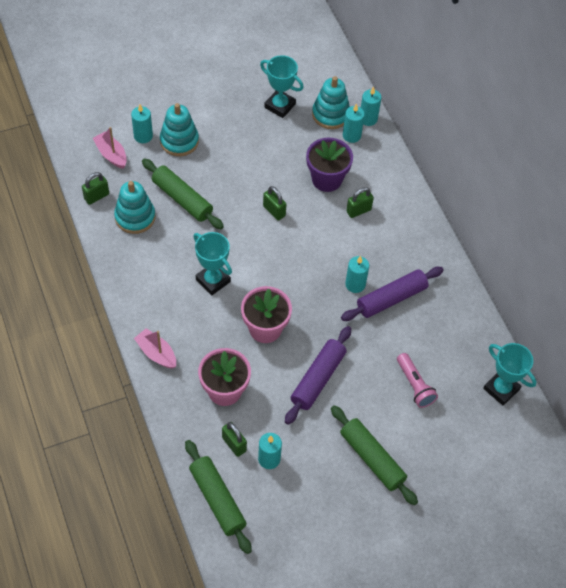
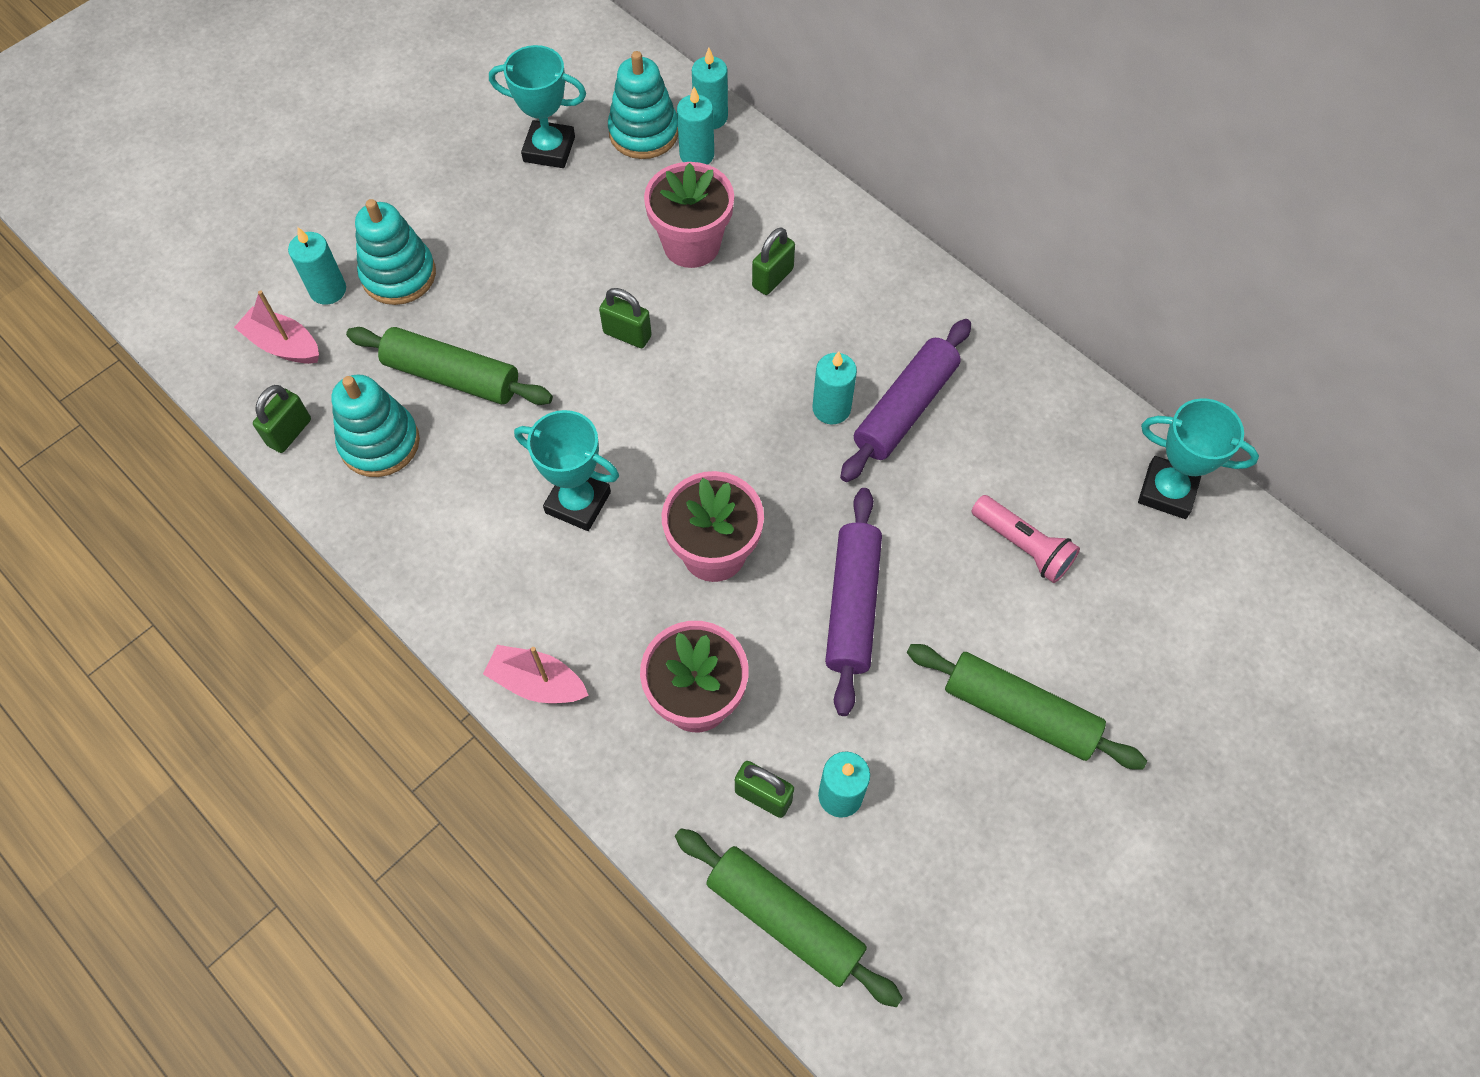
camera: 20 degrees left, 5 degrees up
(326, 179) = (691, 245): purple flower pot -> pink flower pot

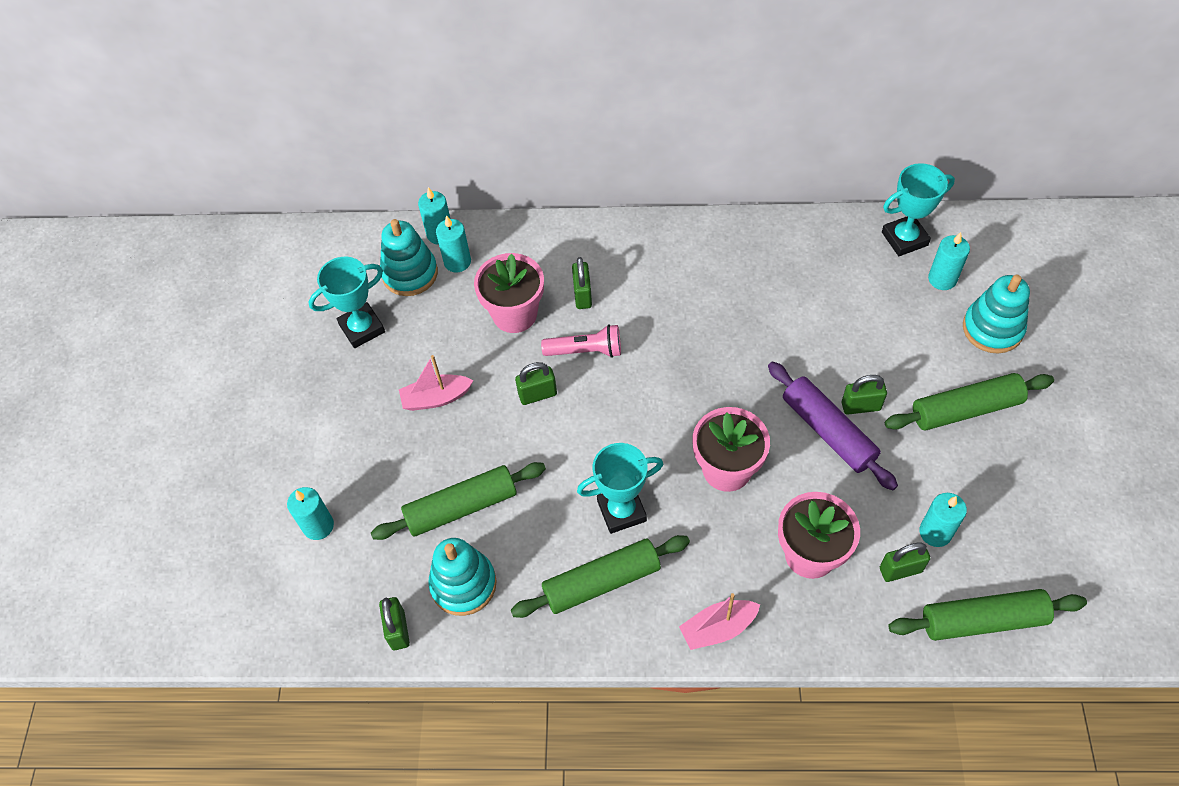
camera: 40 degrees left, 5 degrees down
(283, 345) = (329, 583): pink boat -> pink boat (436, 398)
(399, 275) = (354, 478): turquoise stacking toy -> turquoise stacking toy (992, 329)
(489, 547) = (601, 582): none -> green rolling pin
(831, 408) = (697, 338): turquoise candle -> turquoise candle (942, 279)
(905, 408) = (734, 306): purple rolling pin -> none
(914, 612) = (861, 406): none -> green padlock
(1023, 546) = (872, 325): pink flashlight -> pink flashlight (586, 350)

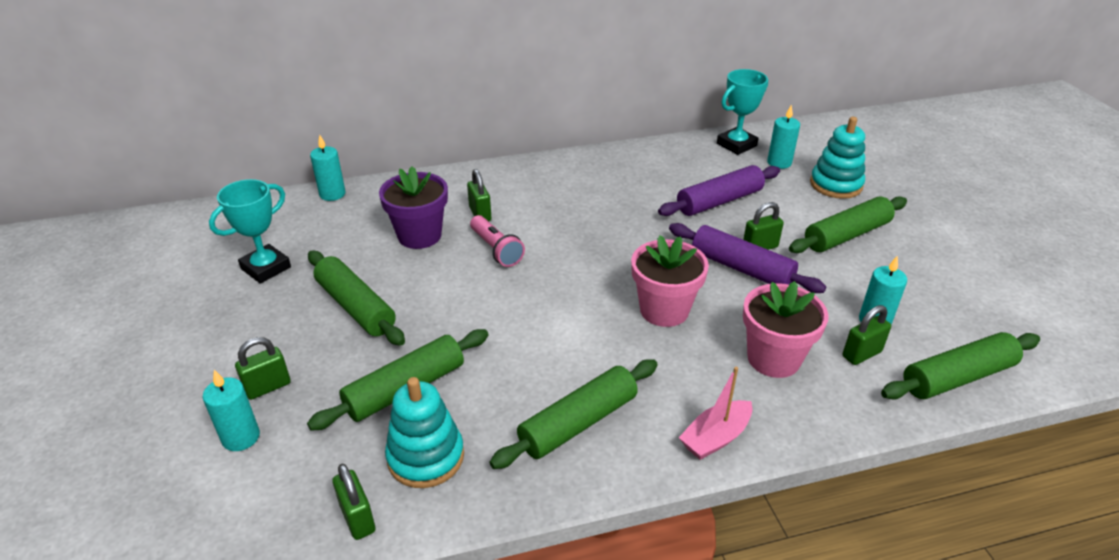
camera: 20 degrees left, 20 degrees down
(410, 273) = (308, 223): turquoise stacking toy -> none
(436, 398) = (356, 307): pink boat -> green rolling pin
(457, 262) = (354, 209): turquoise candle -> none
(514, 314) = (419, 235): pink flower pot -> purple flower pot
(537, 394) = (460, 287): green padlock -> green padlock (268, 387)
(586, 350) = (496, 249): pink flashlight -> pink flashlight turned 75 degrees clockwise
(621, 511) = (576, 360): turquoise trophy -> none
(845, 328) = (719, 201): none -> purple rolling pin

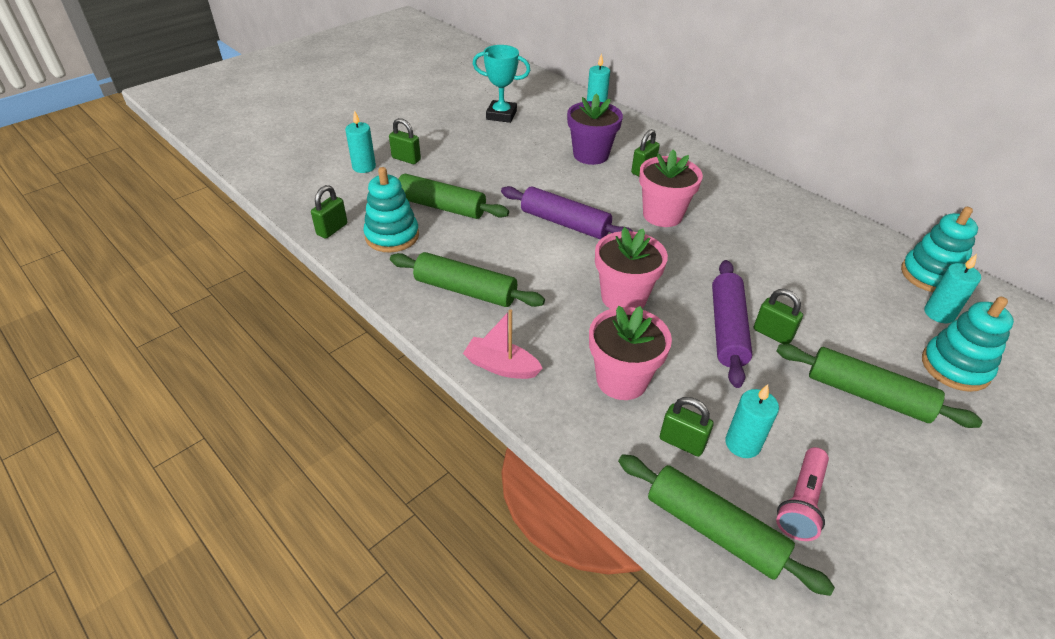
camera: 60 degrees right, 5 degrees up
(356, 307) = (497, 160): green rolling pin -> none
(496, 249) = (610, 192): pink flashlight -> pink flashlight (801, 502)
(561, 234) = (662, 215): none -> pink flower pot
(719, 201) = (815, 289): purple rolling pin -> purple rolling pin (565, 223)
(736, 145) = (930, 275): turquoise trophy -> turquoise stacking toy

